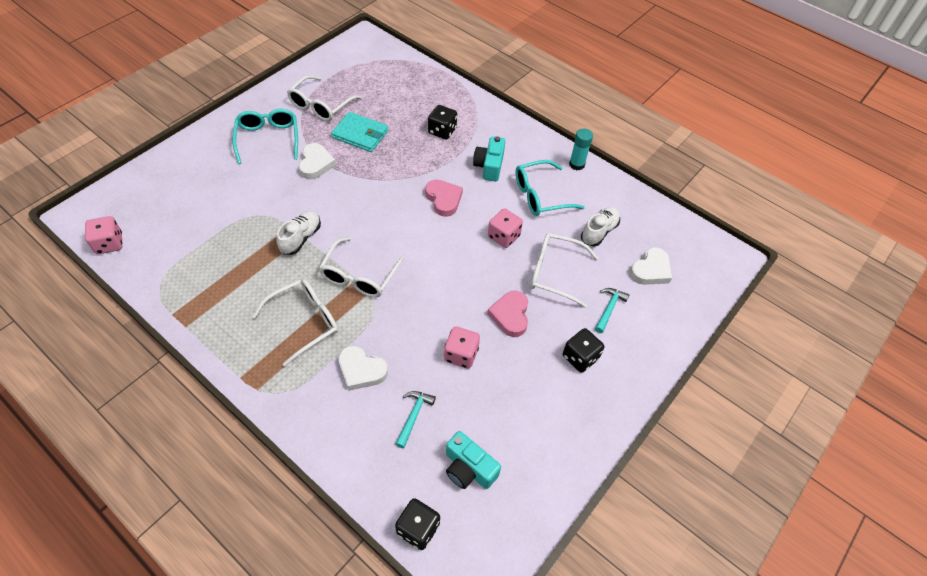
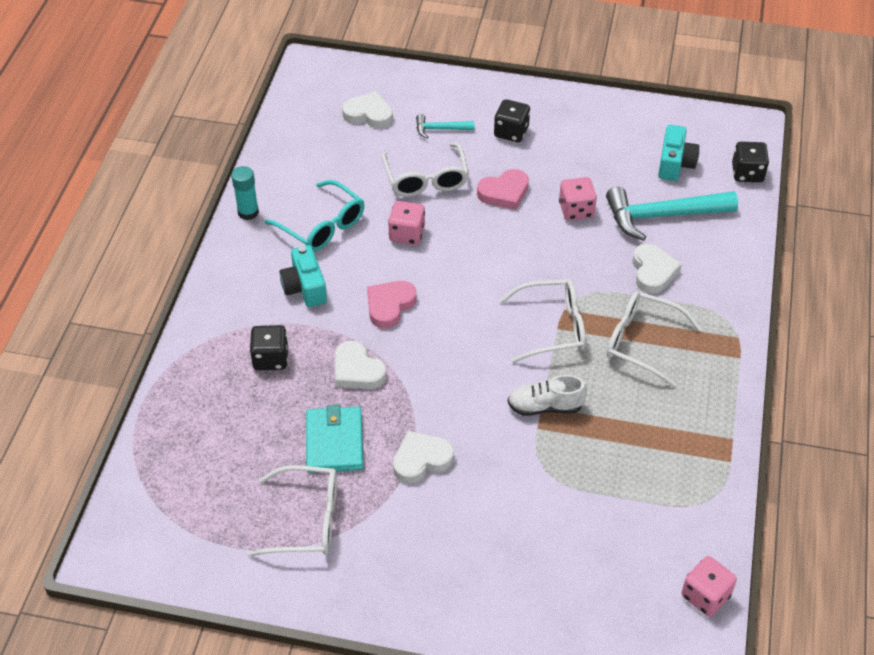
camera: 115 degrees left, 5 degrees down
(268, 139) = (414, 542): turquoise glasses -> none
(403, 163) = (357, 370): none -> white heart
(413, 416) = (663, 216): turquoise hammer -> turquoise hammer, size x2.05
(489, 166) = (305, 287): turquoise camera -> turquoise camera turned 90 degrees clockwise
(599, 232) = (344, 164): white shoe -> none

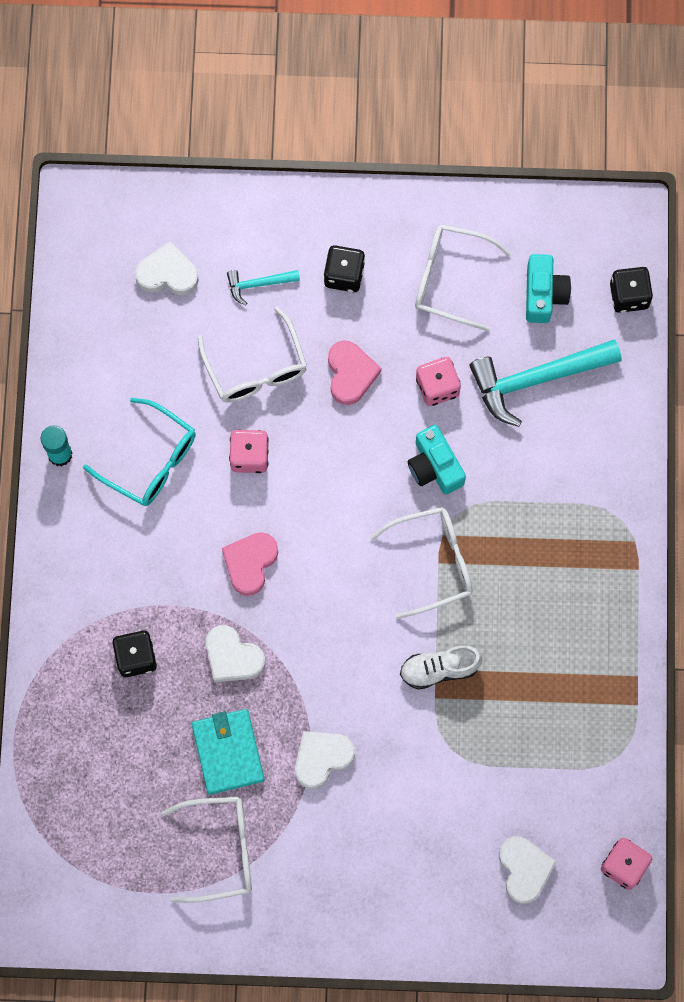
camera: 10 degrees left, 25 degrees up
(305, 287) = (150, 553): turquoise camera -> turquoise camera (434, 466)
(504, 193) = (350, 374): pink heart -> pink heart turned 60 degrees counterclockwise
(641, 342) = (531, 566): white glasses -> white glasses (450, 279)
(653, 272) = (534, 464): white heart -> white heart (524, 869)

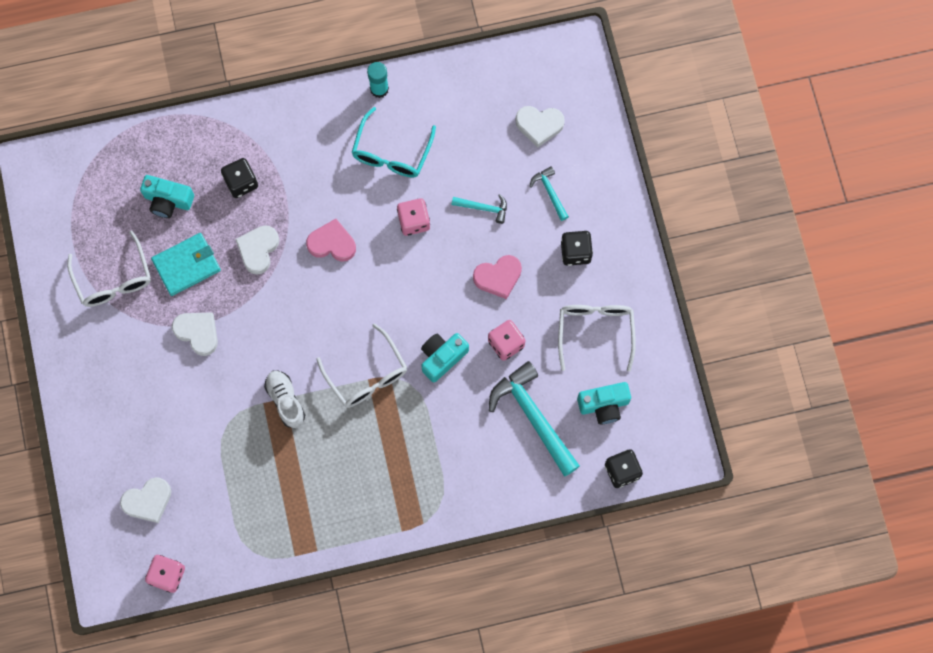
camera: 75 degrees right, 0 degrees up
(133, 756) = (168, 201): none -> turquoise camera
(167, 273) = (539, 125): white heart -> white heart turned 105 degrees clockwise
(256, 368) = (483, 208): white glasses -> turquoise hammer

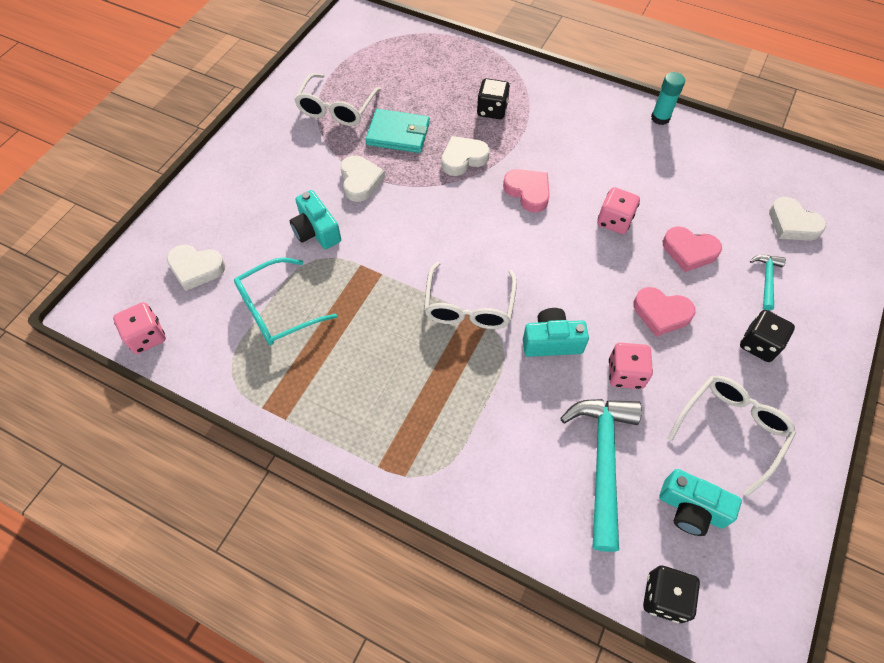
camera: 40 degrees right, 15 degrees down
(168, 201) = (426, 88): turquoise camera -> turquoise camera (316, 231)
(285, 401) = (380, 276): white shoe -> none
(391, 153) = (635, 163): turquoise glasses -> turquoise glasses (277, 310)
(483, 208) = (689, 251): turquoise hammer -> pink heart

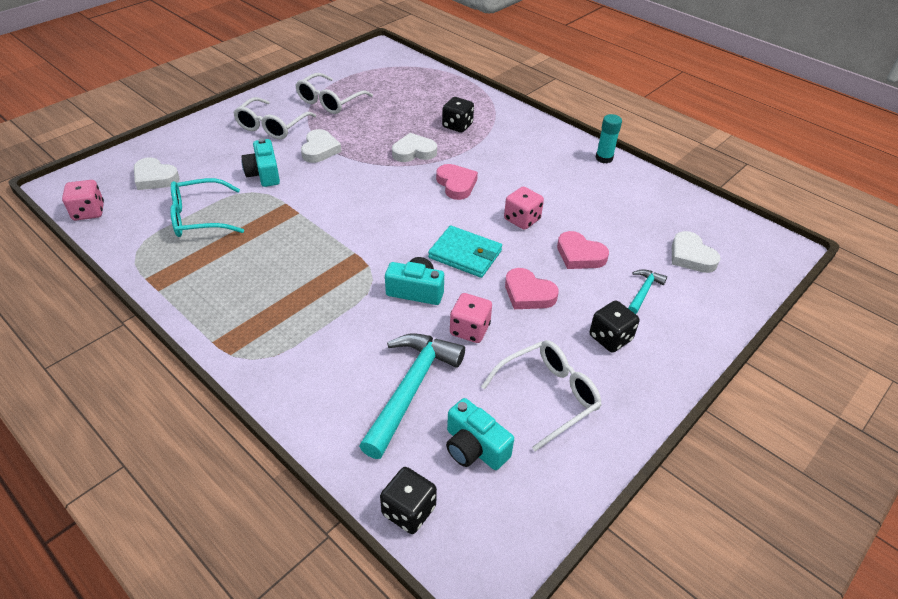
camera: 15 degrees right, 15 degrees down
(398, 134) = (369, 126): turquoise wallet -> turquoise wallet (465, 254)
(469, 307) = (358, 250): white glasses -> white glasses (272, 126)

